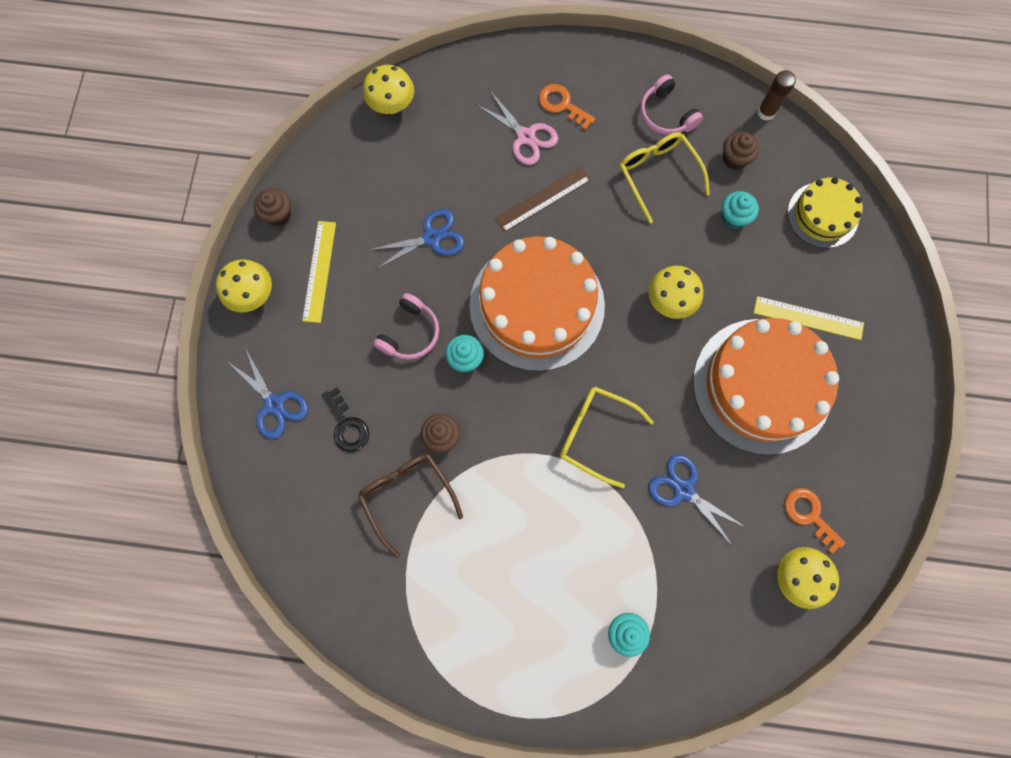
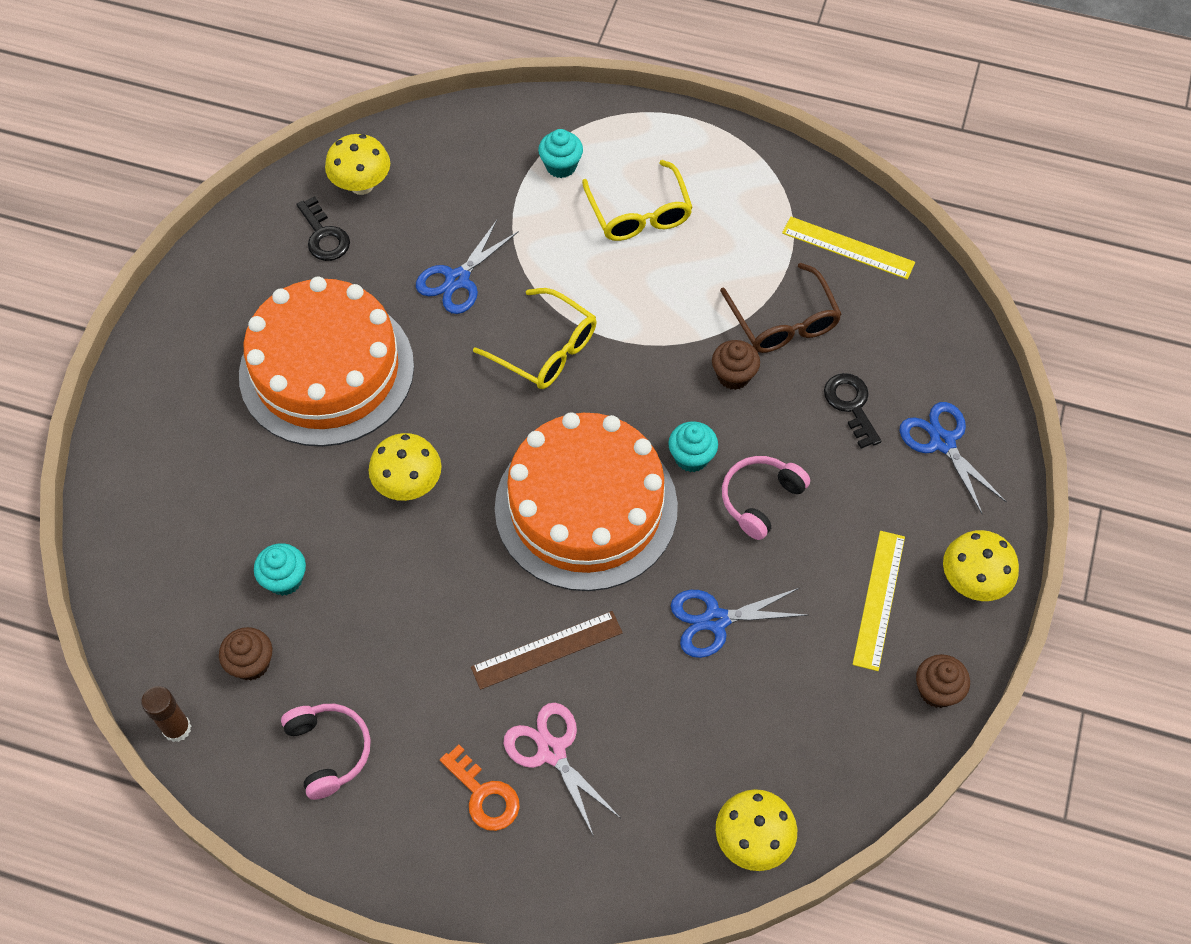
camera: 170 degrees left, 15 degrees down
(657, 174) = (371, 659): yellow glasses -> yellow glasses (639, 213)
(684, 490) = (458, 279): blue scissors -> blue scissors turned 75 degrees clockwise
(808, 318) = (237, 436): yellow ruler -> yellow ruler (848, 247)
(809, 515) = (324, 236): orange key -> black key
(822, 215) = (161, 563): yellow cake -> none

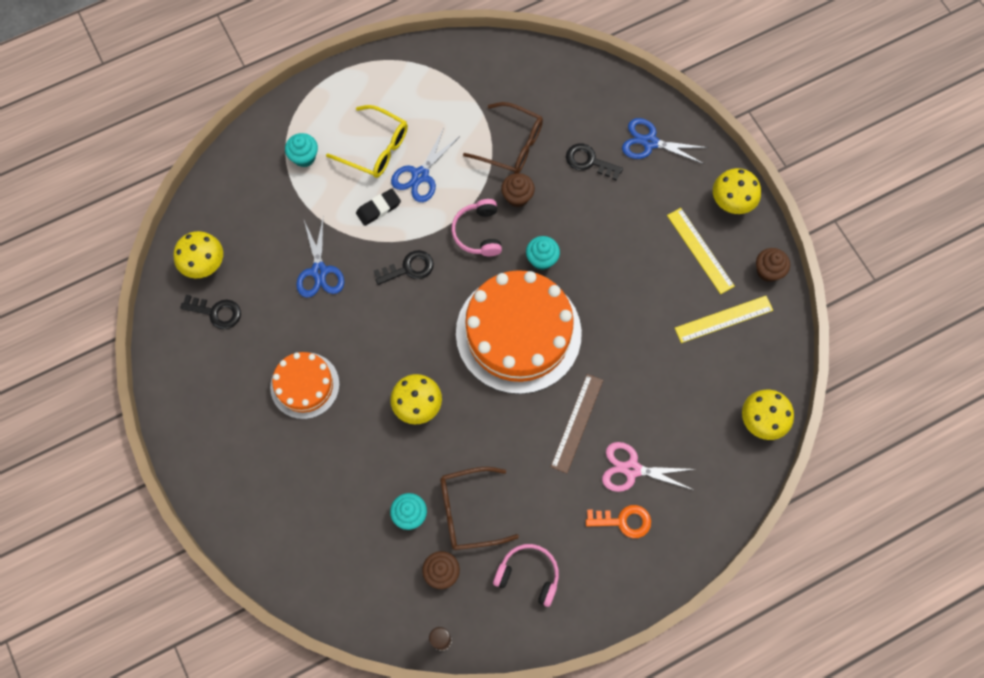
camera: 45 degrees left, 10 degrees up
(326, 370) = (305, 385): orange cake -> orange cake, size x0.54
(342, 631) = (468, 511): none -> brown glasses
(546, 350) = (409, 268): yellow glasses -> black key
(579, 270) = (378, 208): none -> black eraser
(716, 620) = (638, 332): blue scissors -> blue scissors (420, 175)
(760, 499) = (596, 250): pink headphones -> pink headphones (478, 232)
(848, 247) = (502, 75): yellow ruler -> yellow ruler (723, 319)

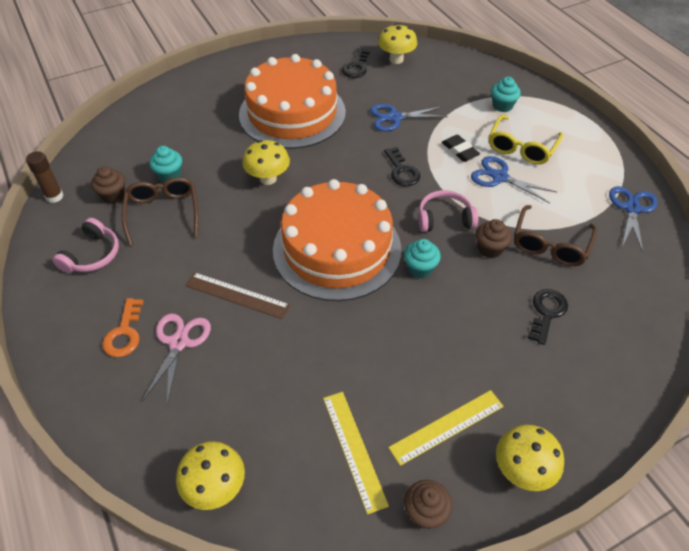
camera: 90 degrees right, 20 degrees down
(305, 385) = (292, 113): orange cake -> orange cake, size x1.85
(650, 142) = (588, 376): blue scissors -> blue scissors (632, 209)

